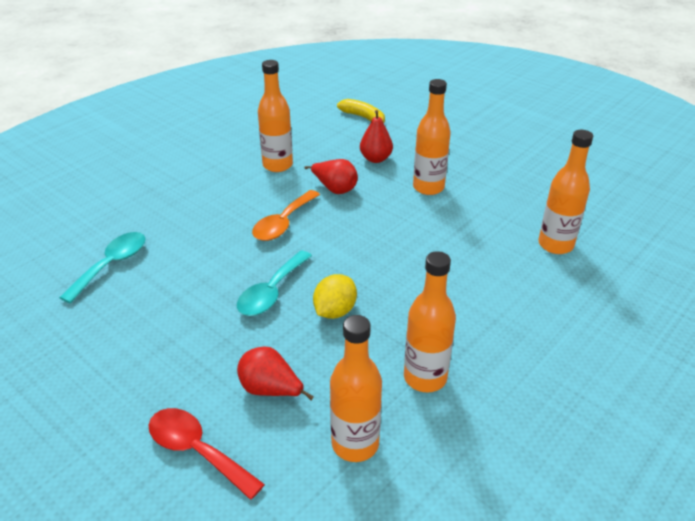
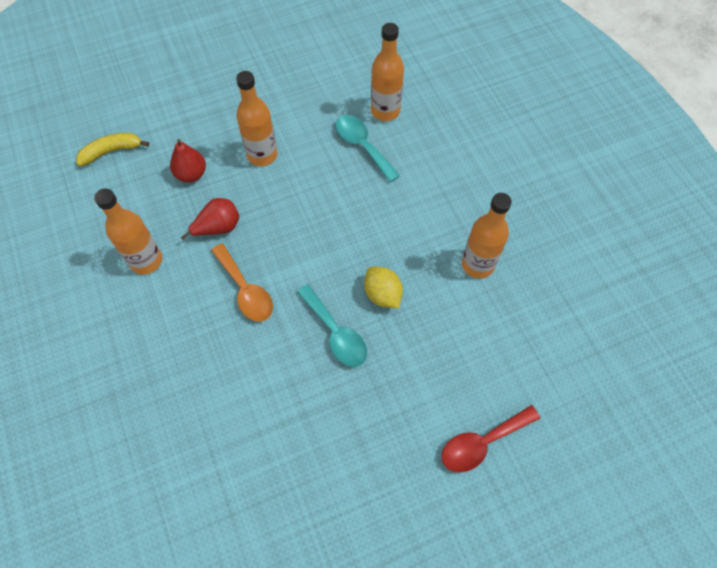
camera: 65 degrees left, 25 degrees up
(112, 265) = (224, 462): turquoise spoon -> turquoise spoon (362, 146)
(270, 390) = (445, 372): red pear -> none
(355, 444) = (517, 334): orange bottle -> none

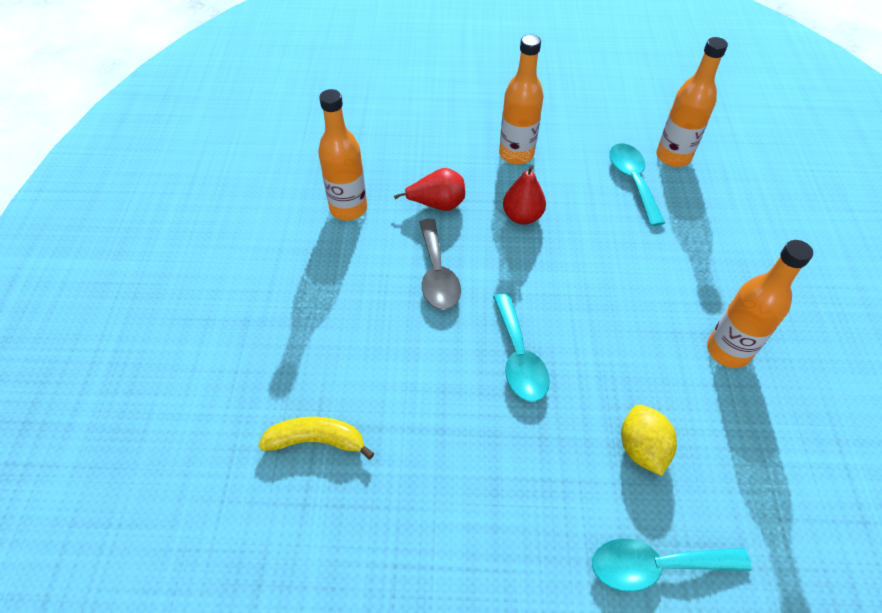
camera: 25 degrees right, 10 degrees down
(111, 151) = (366, 103): yellow banana -> yellow banana (316, 441)
(191, 174) = (434, 147): red pear -> red pear (522, 216)
(245, 290) = (437, 274): orange spoon -> grey spoon
(382, 294) = (593, 338): yellow lemon -> yellow lemon (642, 448)
(482, 443) = (655, 566): red spoon -> turquoise spoon

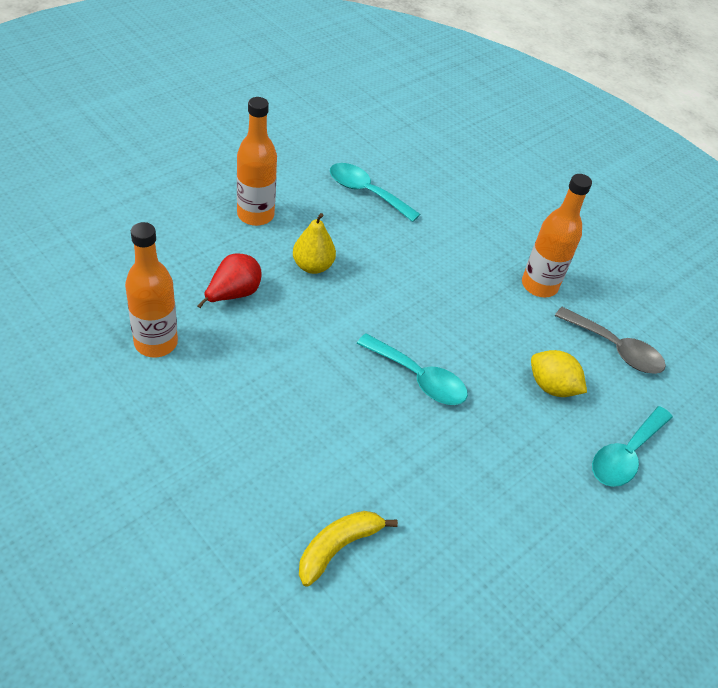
camera: 50 degrees left, 5 degrees down
(437, 274) = (294, 353): grey spoon -> grey spoon (615, 349)
(522, 216) = (313, 266): red pear -> yellow pear
(673, 157) = (376, 157): orange bottle -> none

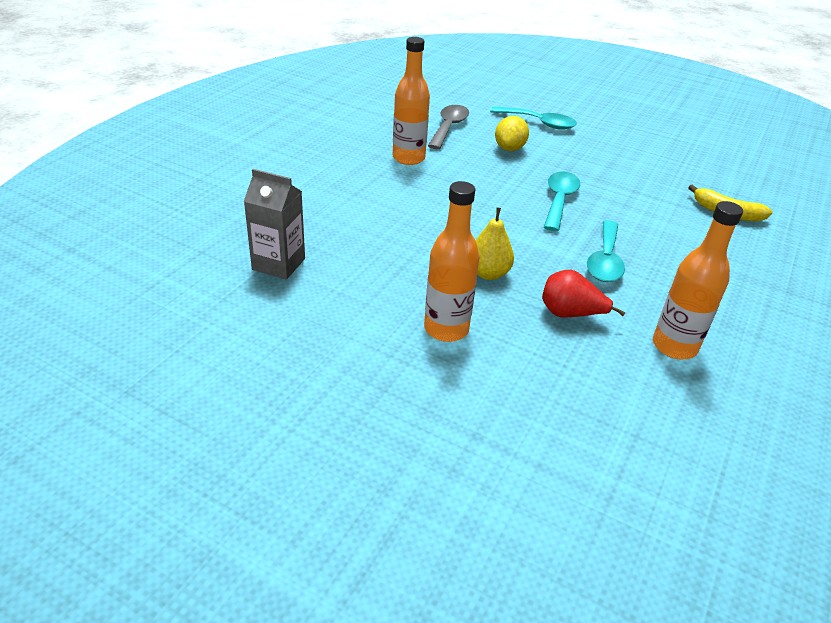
camera: 105 degrees left, 10 degrees down
(366, 192) = (350, 260): turquoise spoon -> turquoise spoon (605, 260)
(376, 155) = (278, 264): none -> grey carton

